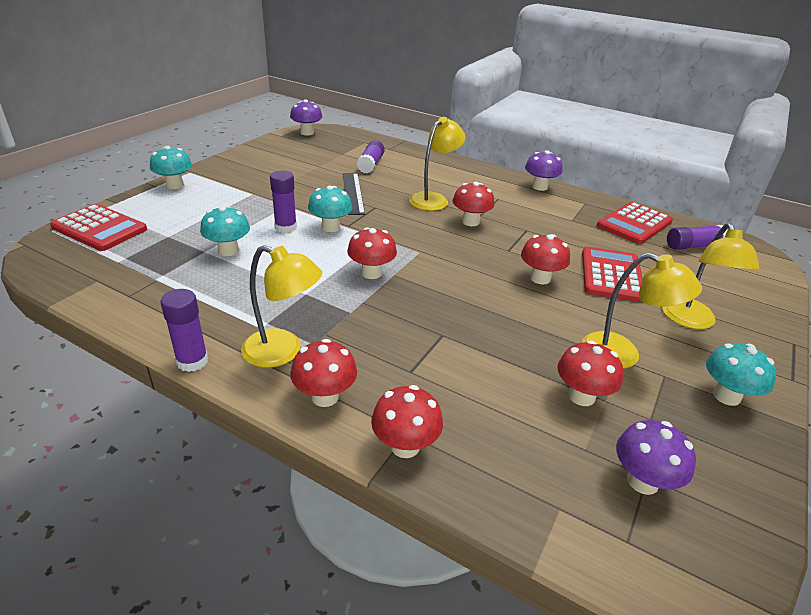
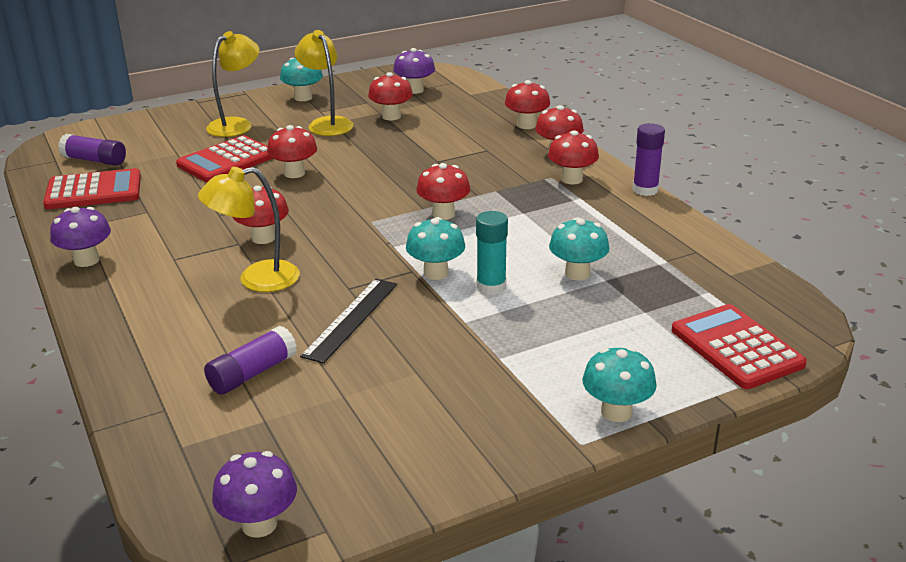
camera: 145 degrees left, 5 degrees down
(283, 352) = (571, 179): yellow lamp -> red mushroom
(286, 227) = (491, 286): purple glue stick -> turquoise glue stick

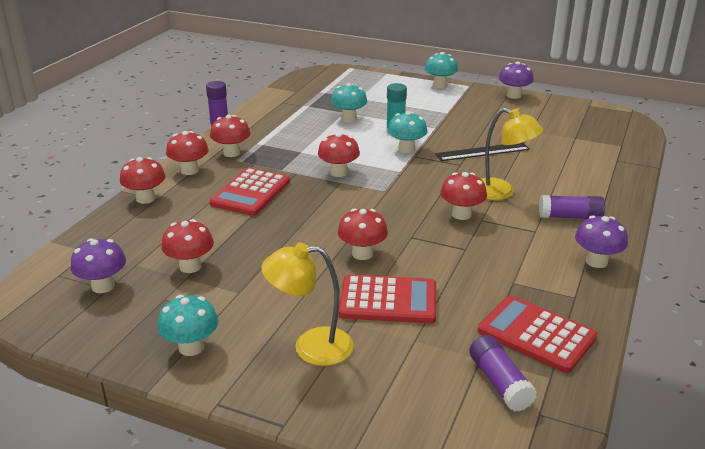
camera: 130 degrees left, 0 degrees up
(252, 373) = (560, 154): purple glue stick -> purple glue stick (570, 217)
(259, 524) = (612, 115): purple mushroom -> purple mushroom (514, 95)
(327, 123) = (245, 293): yellow lamp -> none
(736, 347) = (359, 78): red calculator -> red calculator (250, 193)

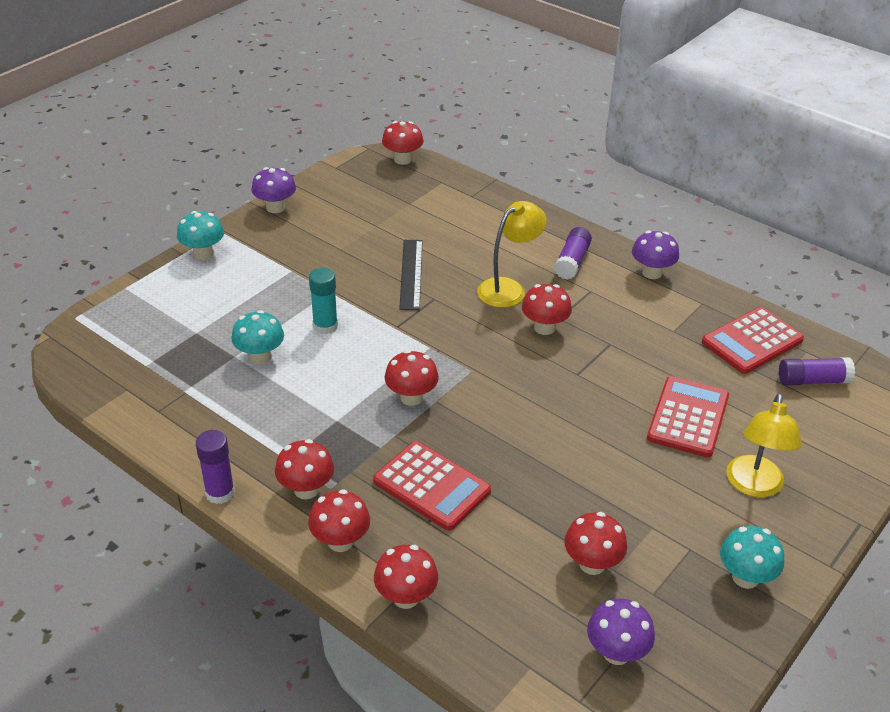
camera: 75 degrees left, 10 degrees up
(362, 254) = (601, 417): red mushroom -> red mushroom (402, 159)
(406, 149) = (376, 328): turquoise mushroom -> none

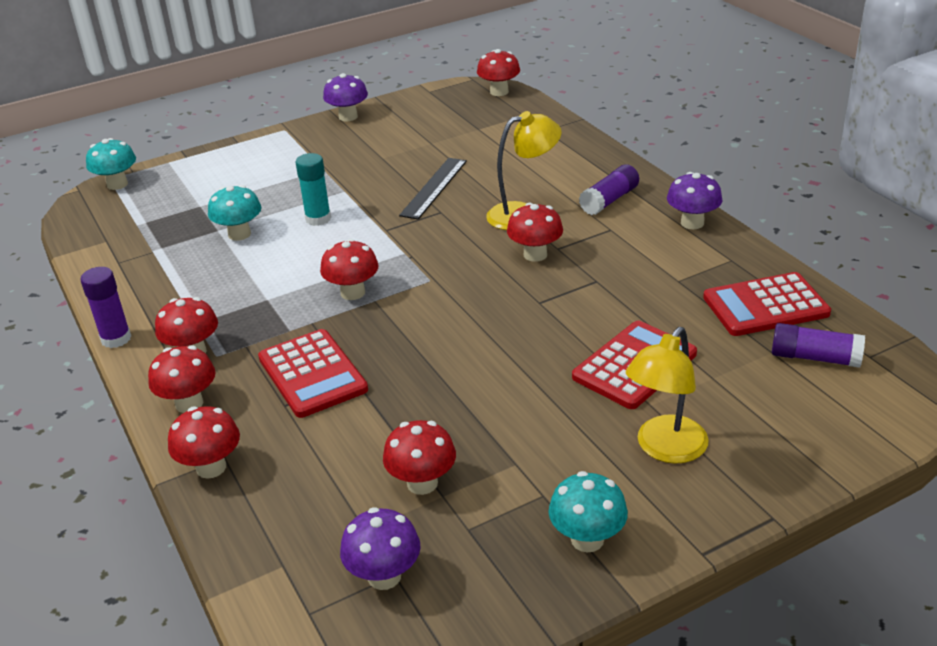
camera: 25 degrees right, 5 degrees down
(203, 253) = (255, 144): turquoise mushroom -> turquoise mushroom (117, 184)

